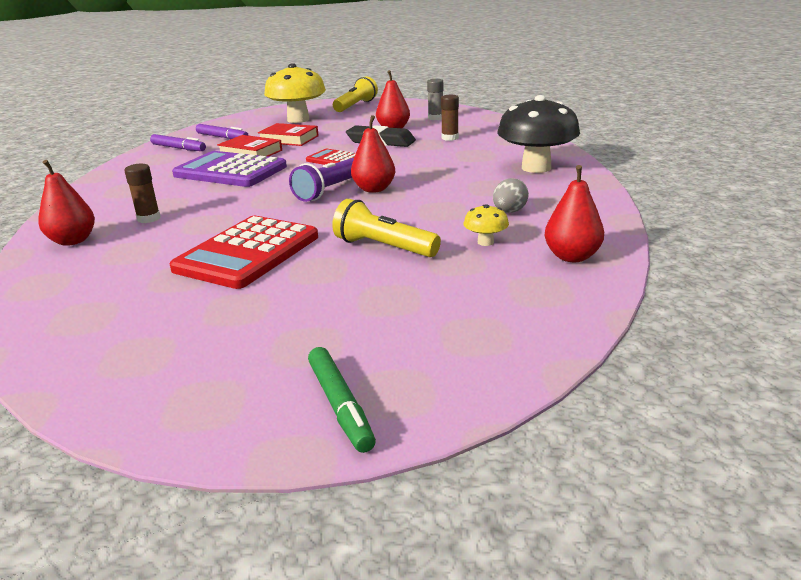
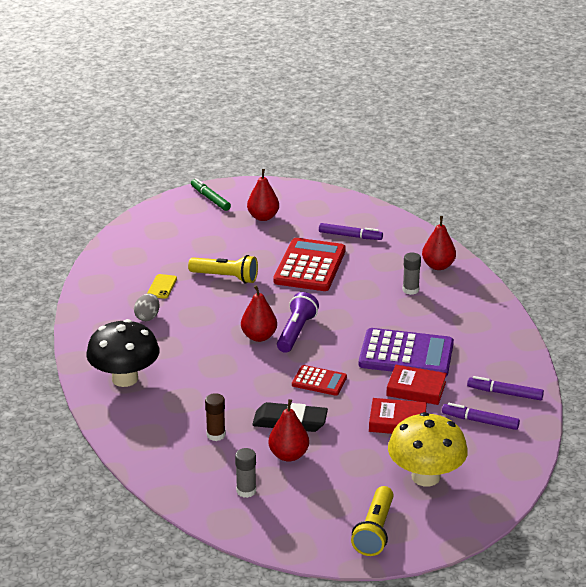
camera: 165 degrees right, 5 degrees up
(136, 291) = (350, 236): none -> purple marker
(149, 218) = (410, 290): brown glue stick -> grey glue stick
(485, 242) = (162, 287): yellow mushroom -> yellow phone
(572, 257) = (109, 279): red pear -> red pear (263, 217)

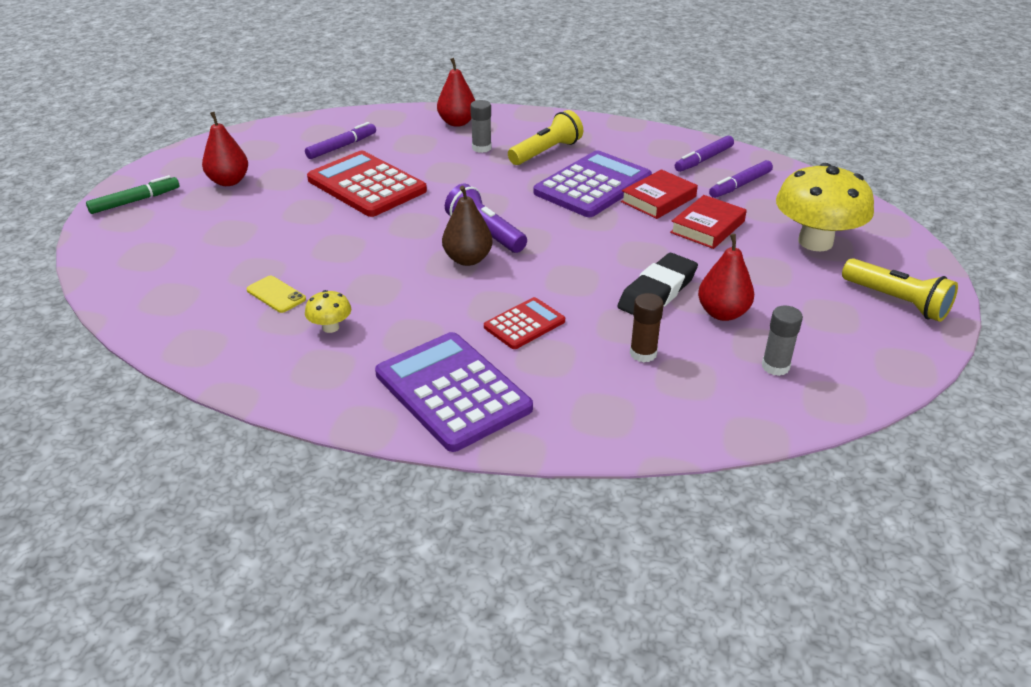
camera: 60 degrees left, 5 degrees up
(125, 378) = (452, 391): black mushroom -> purple calculator
(147, 317) = (330, 327): grey egg -> yellow mushroom
(210, 199) = (135, 201): green marker -> green marker turned 150 degrees clockwise
(225, 277) = (318, 243): yellow flashlight -> yellow flashlight (546, 152)
(259, 337) = (467, 259): red pear -> brown pear
(319, 381) = (594, 249): red calculator -> red calculator (524, 324)

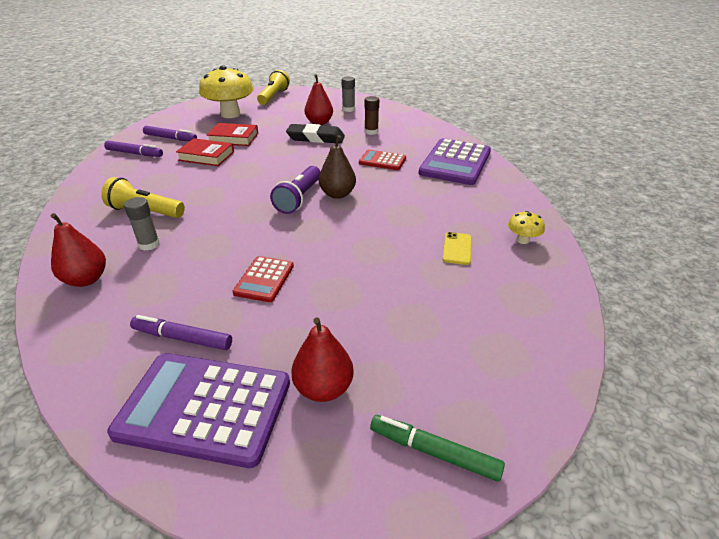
camera: 120 degrees left, 0 degrees up
(330, 327) = (459, 213): yellow mushroom -> yellow mushroom (522, 240)
(366, 185) = (264, 279): red calculator -> red calculator, size x0.53
(593, 185) = (199, 180): purple calculator -> purple calculator (204, 408)

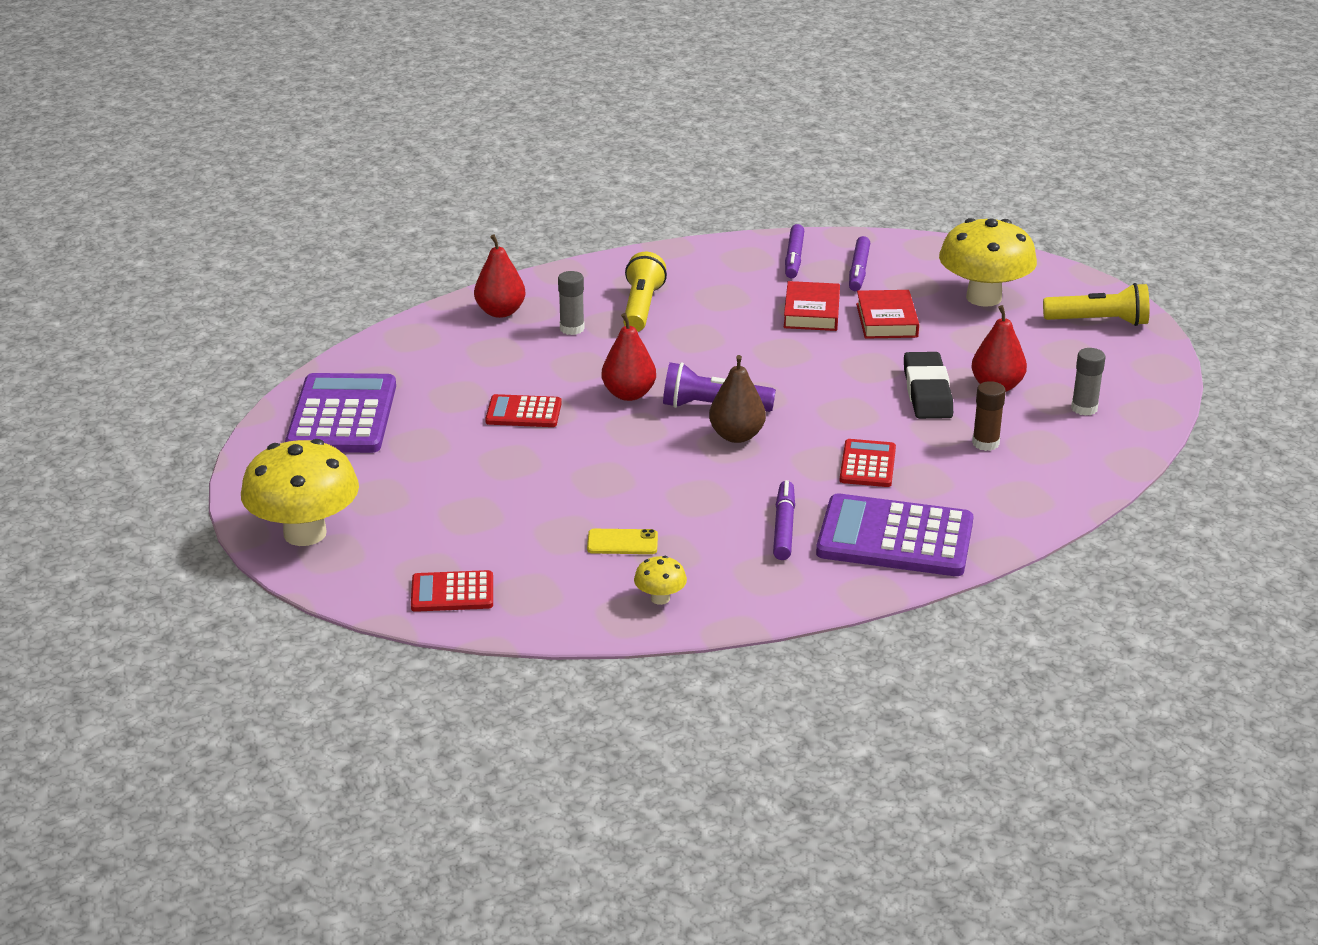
camera: 80 degrees right, 5 degrees down
(182, 338) = (423, 386): purple marker -> purple marker (784, 527)
(323, 388) = (370, 470): red pear -> red pear (629, 394)
(434, 452) = (305, 533): green marker -> yellow mushroom
(529, 340) = (452, 593): none -> red calculator

